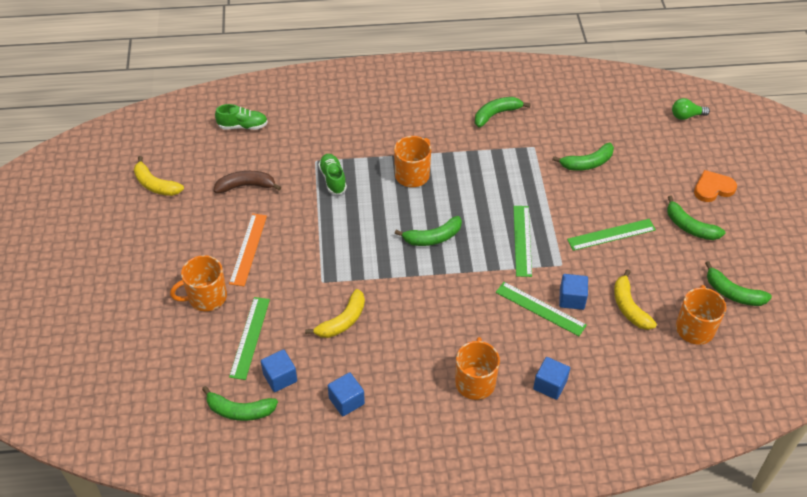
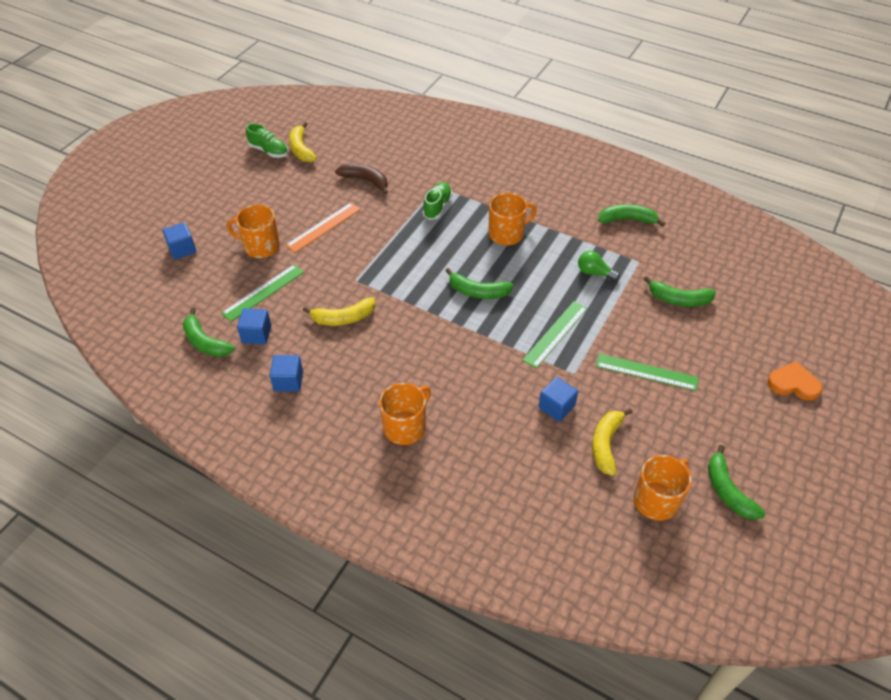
camera: 35 degrees right, 0 degrees up
(243, 126) = (404, 136): green shoe -> green shoe (269, 151)
(540, 309) = (519, 399): green ruler -> none
(550, 385) = (468, 468): blue cube -> blue cube (182, 249)
(686, 116) = (823, 305): green light bulb -> green light bulb (594, 273)
(690, 227) = (735, 406): green banana -> none

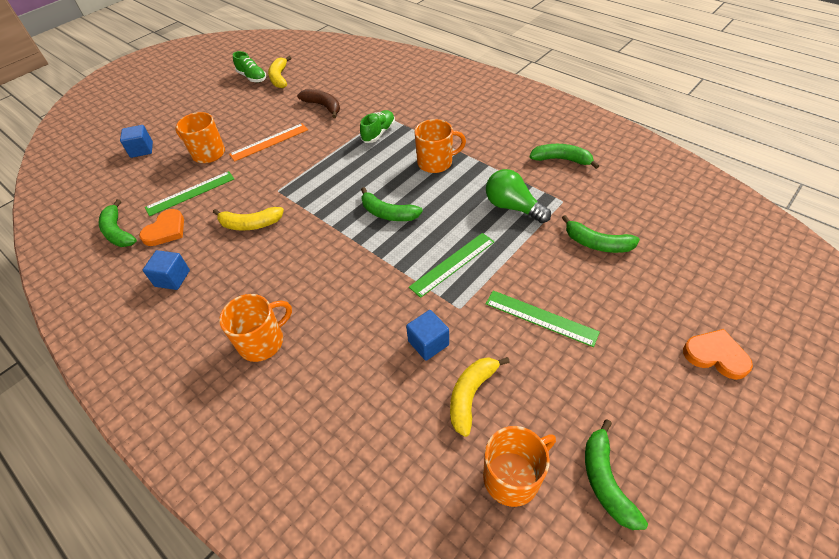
camera: 15 degrees right, 0 degrees up
(256, 334) = (166, 230): blue cube -> orange heart
(594, 273) = (512, 207): green light bulb -> green light bulb, size x1.55

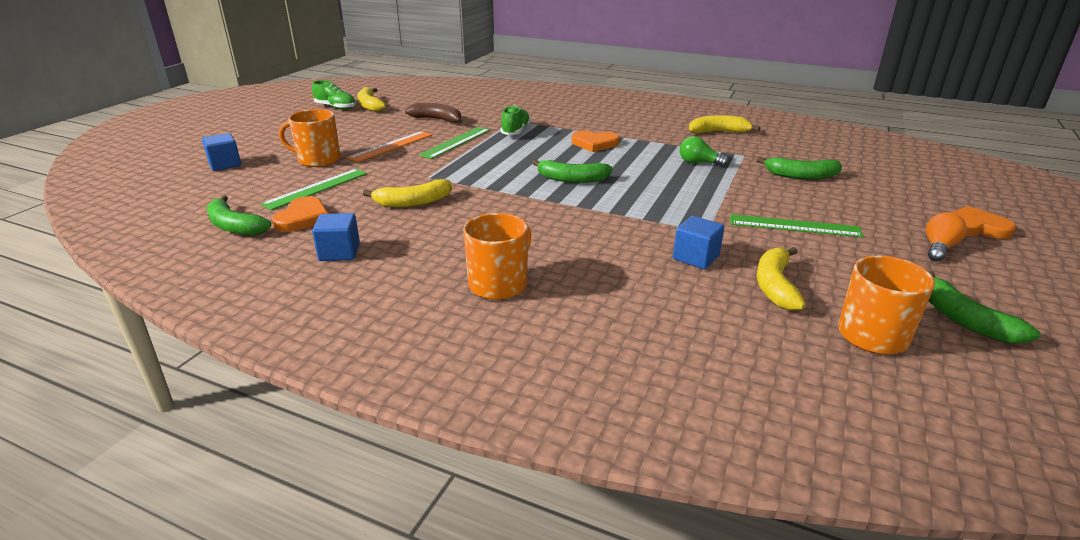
camera: 20 degrees left, 20 degrees down
(436, 162) = (594, 144): orange mug -> orange heart
(452, 264) = (672, 203): green ruler -> green ruler (456, 142)
(512, 207) = (699, 163): green light bulb -> green light bulb, size x0.65
(561, 160) = (718, 132): green banana -> yellow banana
(655, 378) = (939, 248): none -> orange light bulb

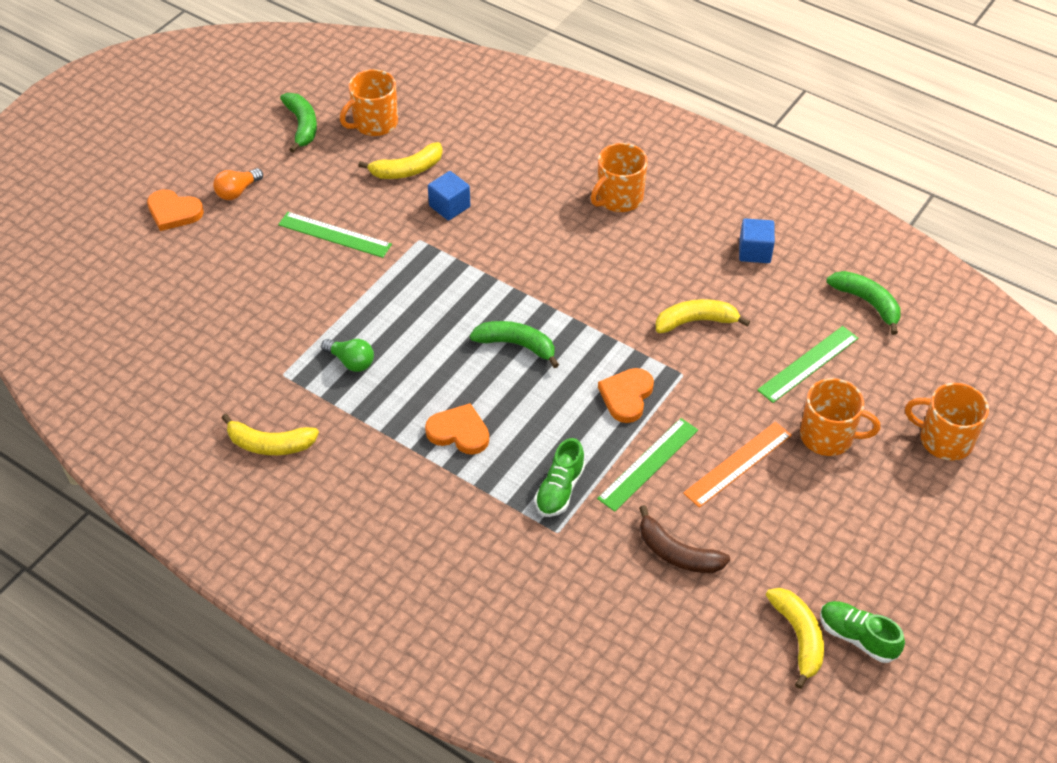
camera: 170 degrees left, 20 degrees up
(225, 164) = (944, 439): blue cube -> orange mug
(303, 218) = (804, 308): orange heart -> orange heart (626, 396)
(775, 286) = (407, 170): yellow banana -> yellow banana turned 45 degrees clockwise
(801, 176) = (254, 317): green banana -> none

